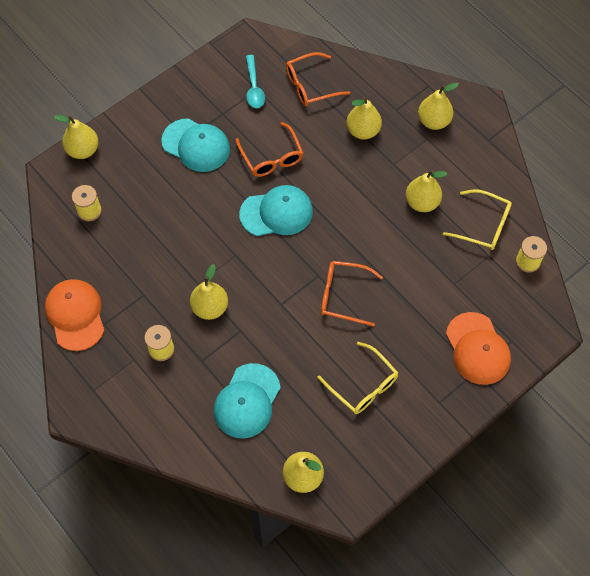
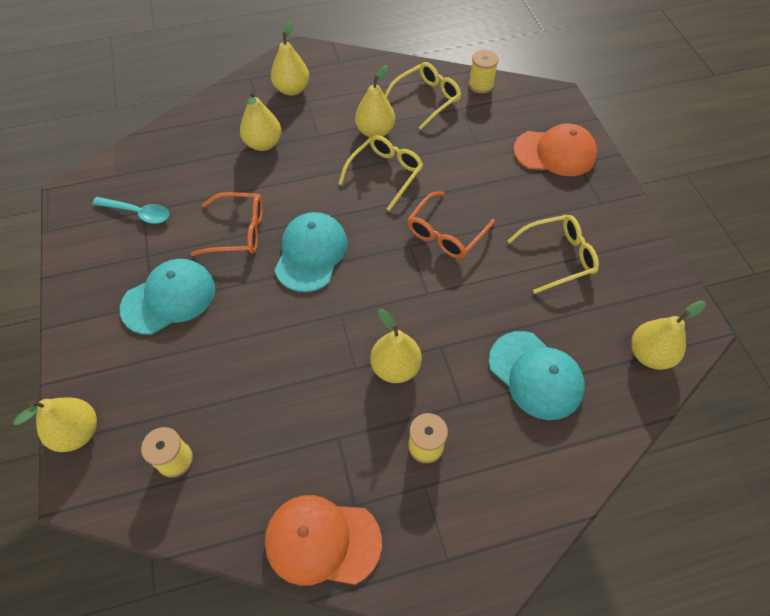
camera: 65 degrees left, 5 degrees down
(311, 85) = (176, 164): orange glasses -> none
(380, 229) = (385, 174): none -> yellow glasses

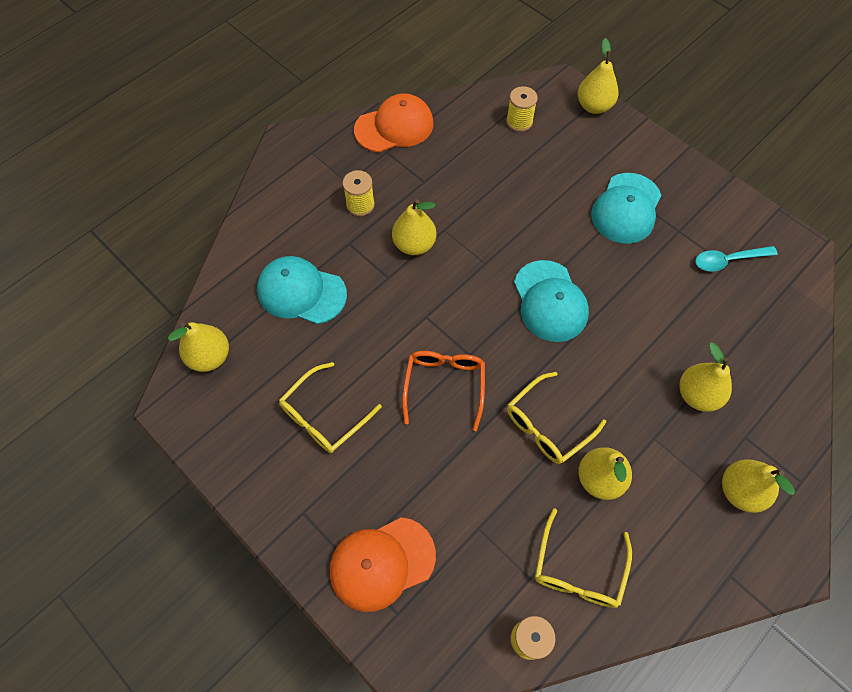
camera: 150 degrees right, 5 degrees up
(238, 231) = (629, 289): orange glasses -> none
(385, 174) = (548, 425): yellow glasses -> yellow glasses turned 45 degrees clockwise

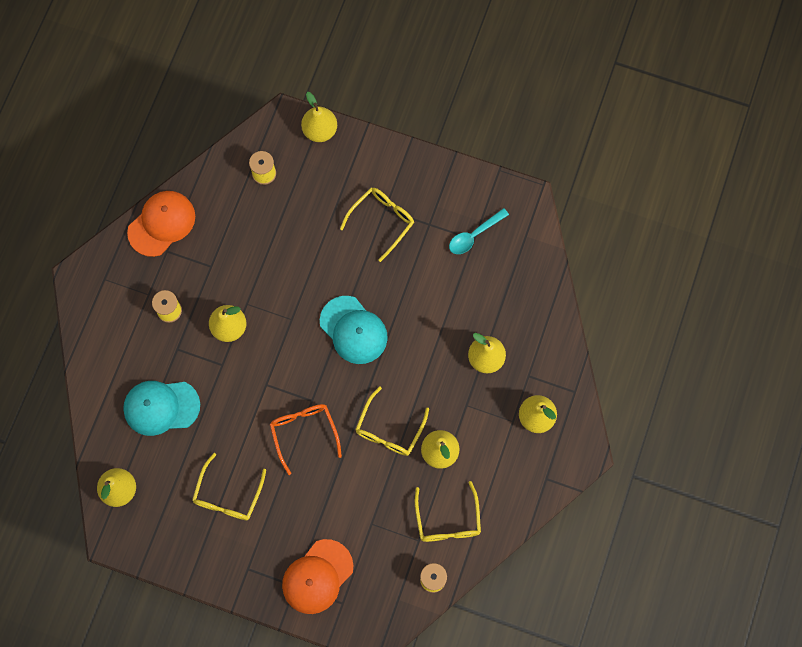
camera: 25 degrees left, 10 degrees up
(626, 208) = (381, 221): turquoise cap -> yellow glasses

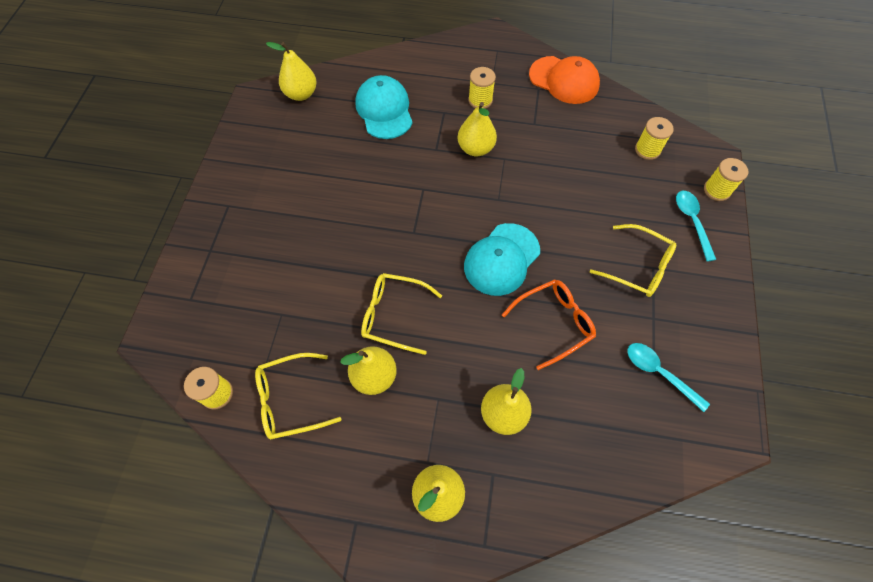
camera: 80 degrees right, 10 degrees down
(228, 495) = (303, 176): yellow glasses -> none
(304, 433) = (376, 231): orange glasses -> orange glasses (553, 323)
(317, 576) = (220, 270): orange cap -> none
(320, 130) = (716, 190): yellow pear -> yellow spool
(347, 163) = (692, 222): none -> turquoise spoon

